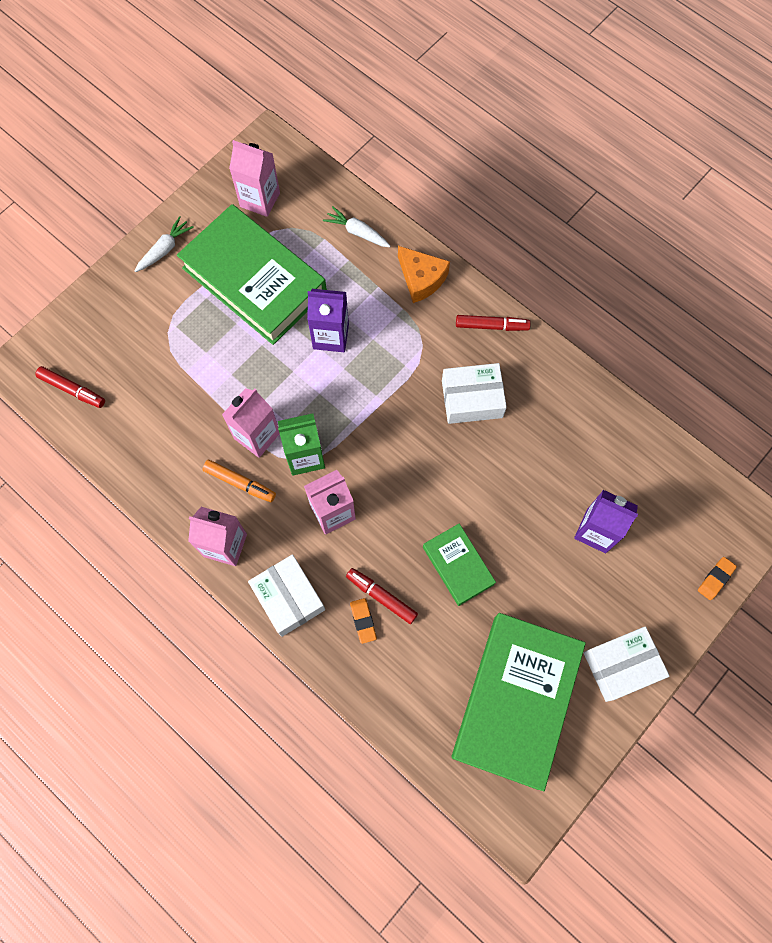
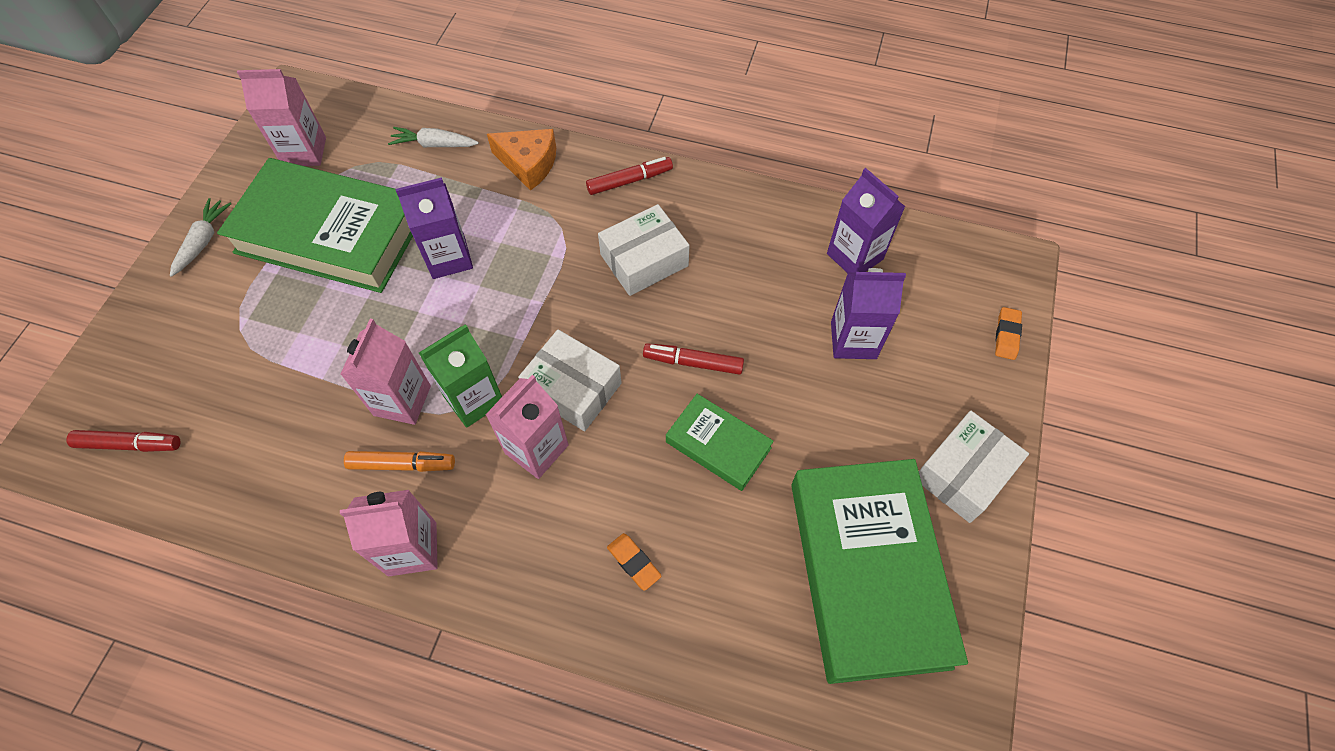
camera: 25 degrees left, 10 degrees down
(288, 598) = (524, 577): white box -> white box (573, 388)
(381, 596) = (643, 522): red marker -> red marker (693, 362)
(634, 464) = (854, 256): none -> purple carton

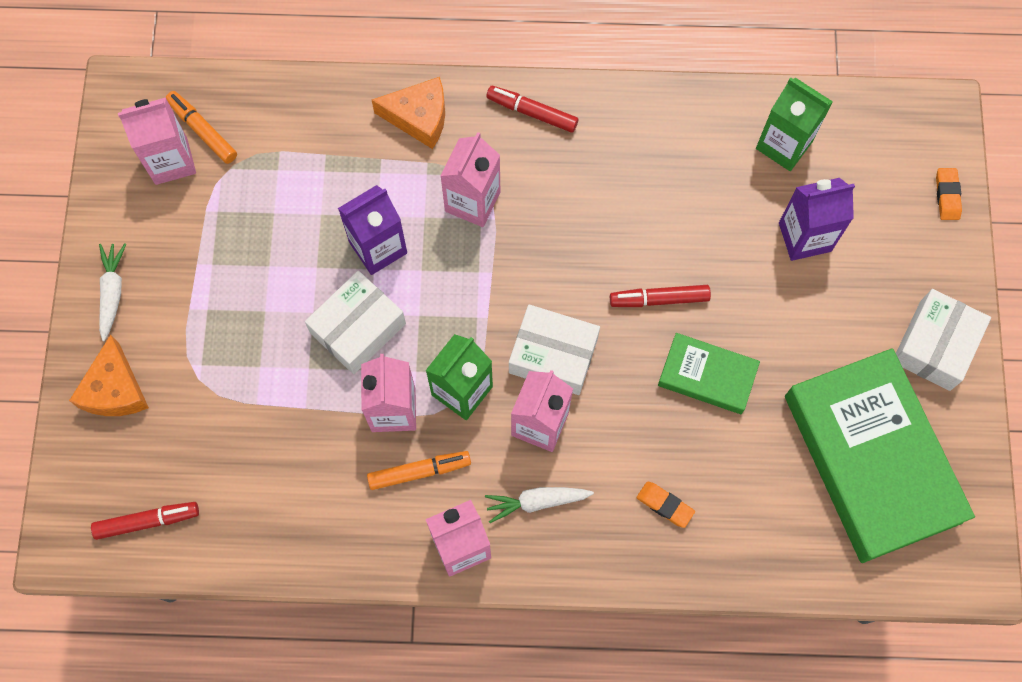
camera: 15 degrees left, 10 degrees up
(163, 321) = (115, 389): none -> orange cheese
(330, 234) = (243, 251): green book -> none
(342, 135) = (203, 131): none -> orange marker
(434, 144) = (309, 118): white carrot -> white carrot (536, 502)
(549, 240) = (472, 201): none -> pink carton
(629, 181) = (532, 112): red marker -> red marker turned 120 degrees counterclockwise
(644, 260) = (577, 201): white box -> white box (358, 328)
(854, 256) = (784, 145): purple carton -> green carton

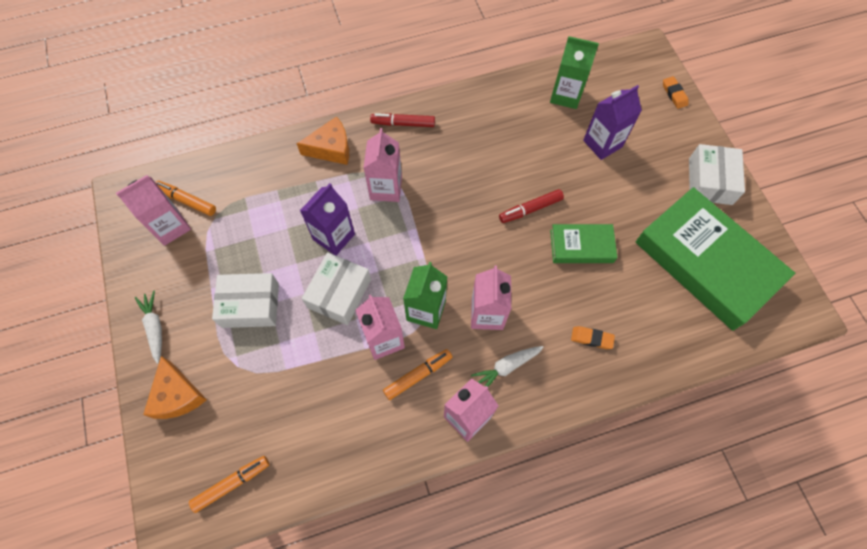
camera: 20 degrees left, 5 degrees down
(147, 521) = (232, 483): red marker -> orange marker
(553, 355) = (477, 267): white box -> white box (250, 305)

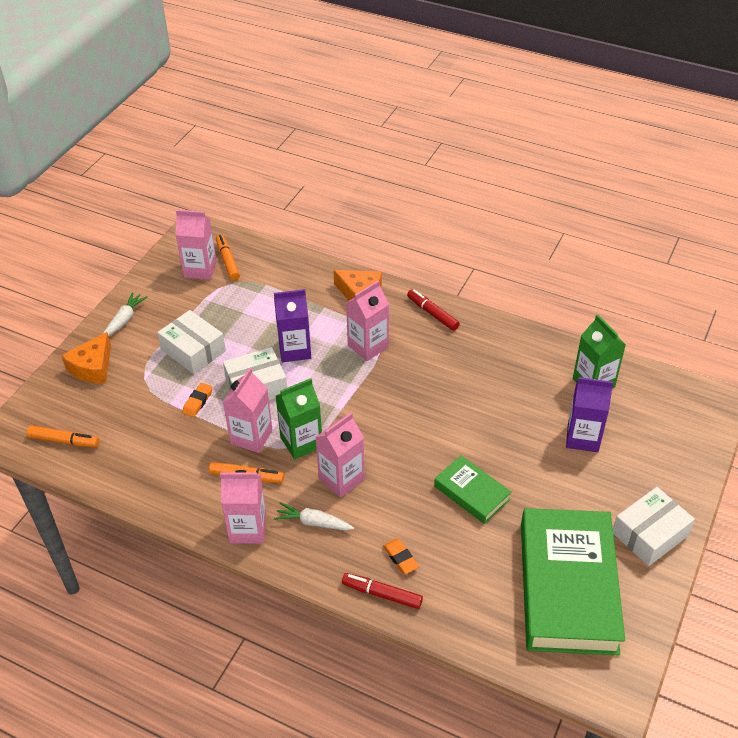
camera: 45 degrees right, 20 degrees down
(530, 209) = (461, 438): red marker -> red marker (382, 594)
(674, 94) = (700, 449): orange eraser -> orange eraser (197, 402)

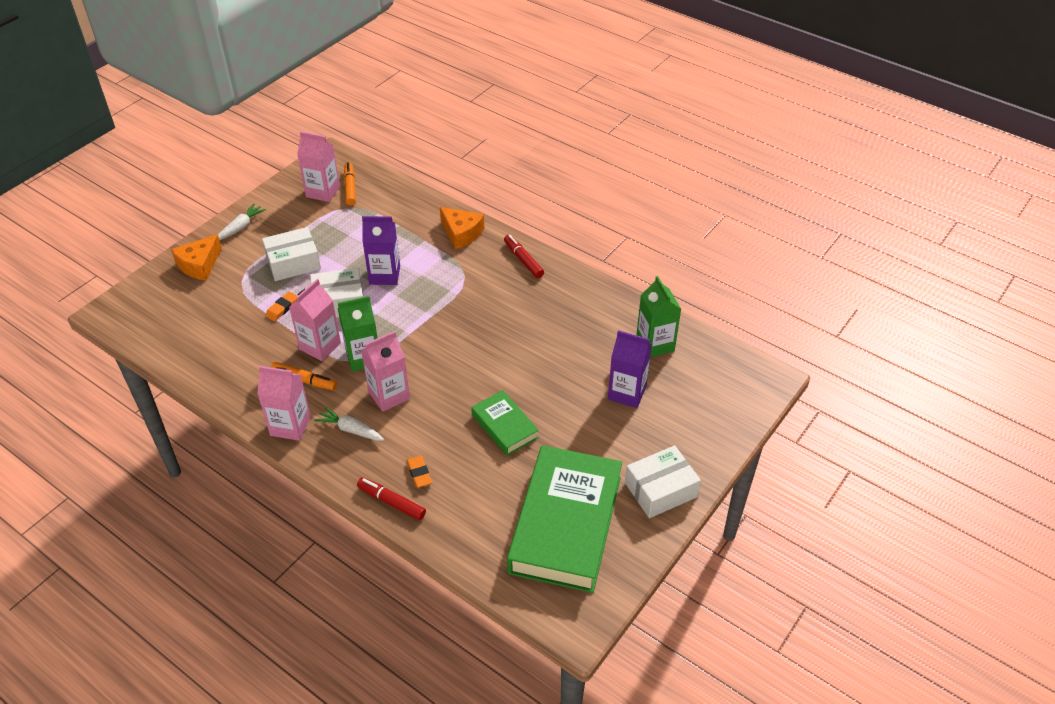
camera: 10 degrees right, 0 degrees up
(64, 441) = (154, 325): orange marker -> none
(193, 350) = (293, 262): white box -> white box turned 75 degrees counterclockwise
(368, 346) = (453, 281): pink carton -> none

